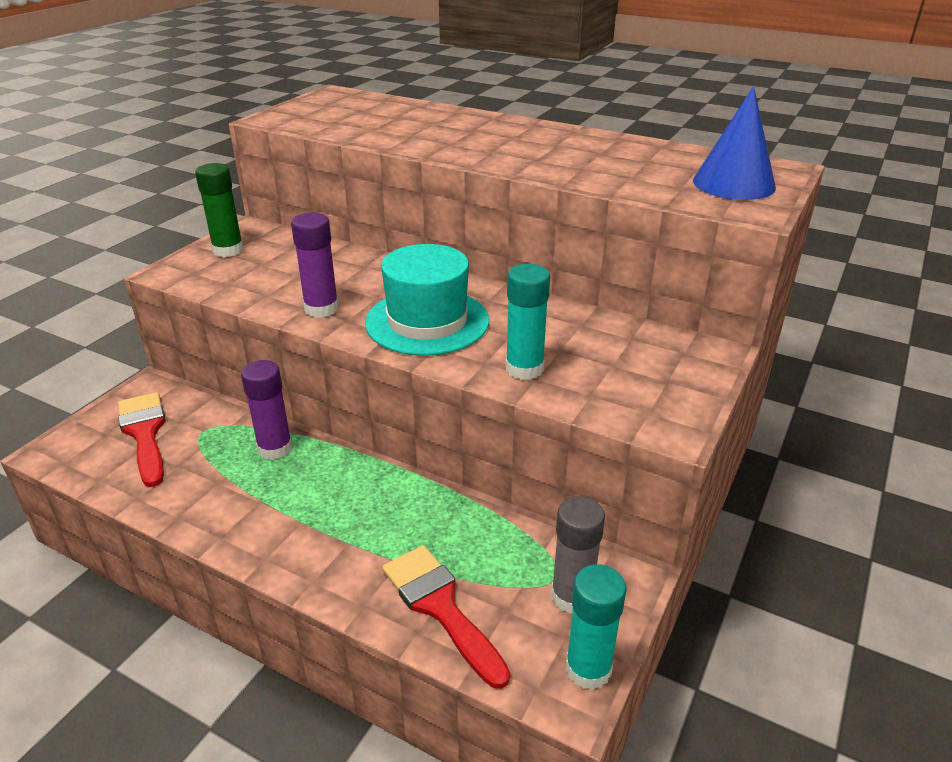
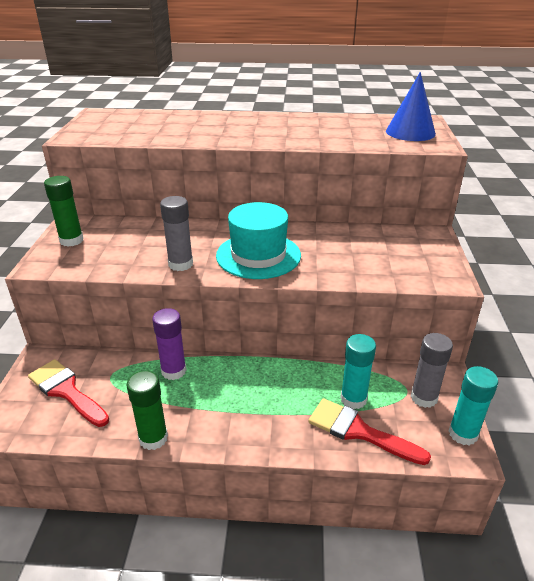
camera: 25 degrees left, 0 degrees up
(190, 520) = (153, 438): none -> green glue stick
(321, 309) = (180, 264): purple glue stick -> grey glue stick
(524, 369) = (343, 269): turquoise glue stick -> turquoise glue stick (353, 399)

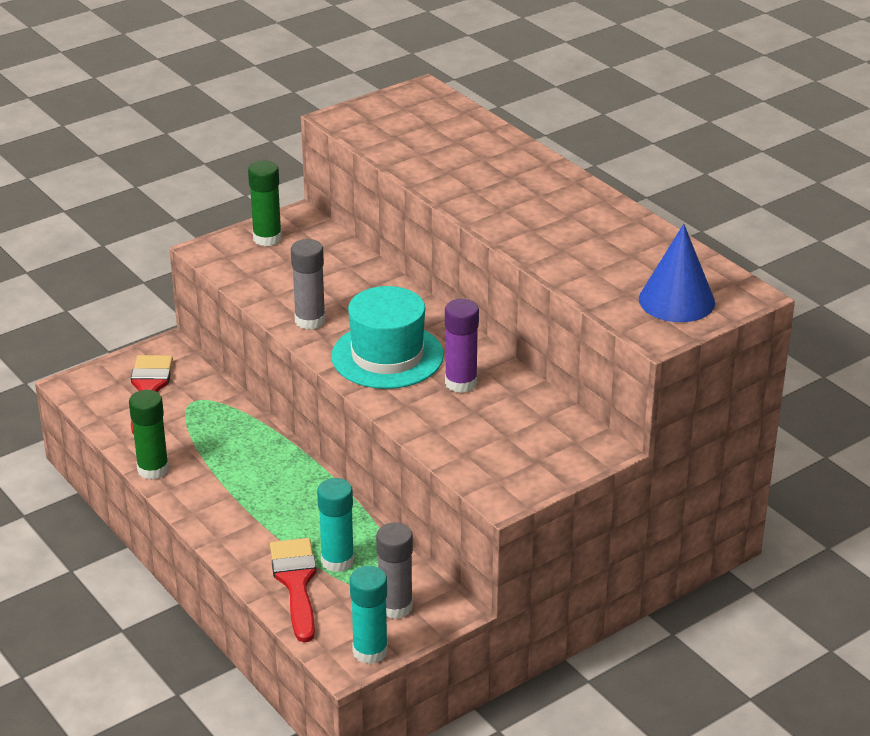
camera: 50 degrees right, 0 degrees up
(173, 371) = (243, 432): purple glue stick -> purple glue stick (461, 383)

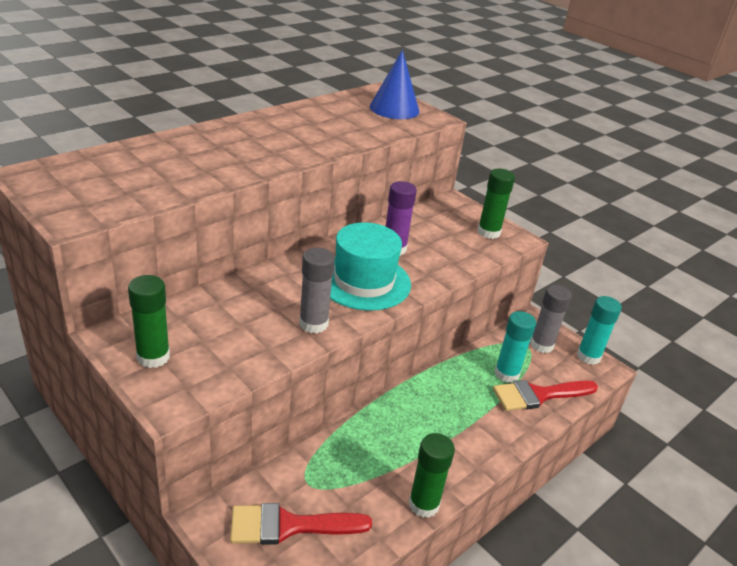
camera: 100 degrees left, 0 degrees up
(515, 471) = (488, 232): none -> green glue stick

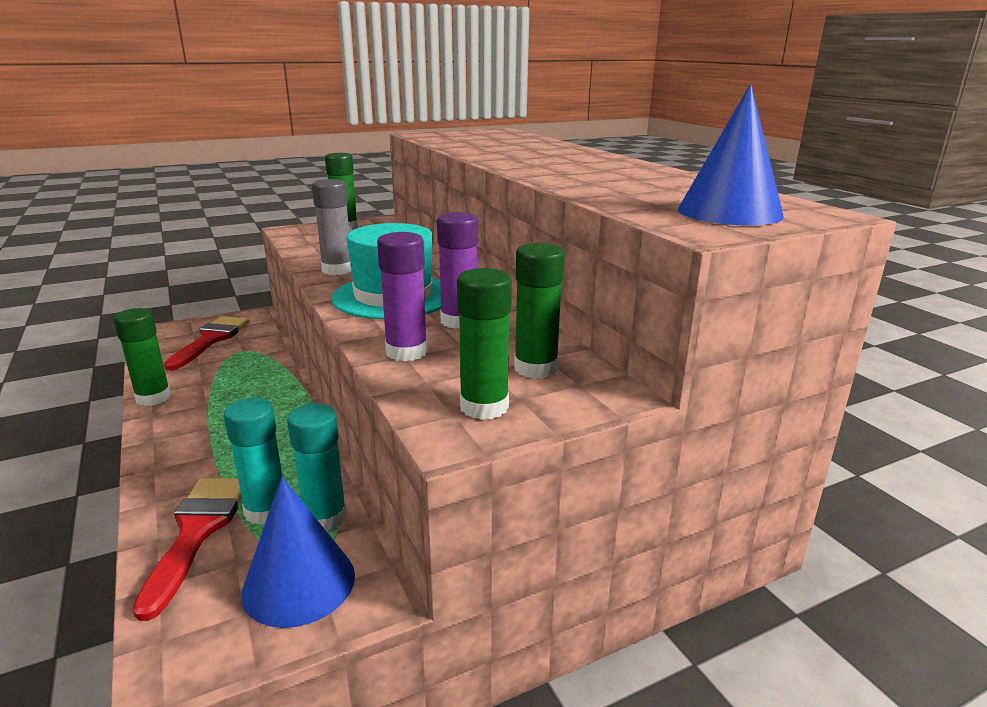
camera: 110 degrees right, 10 degrees down
(441, 220) = (535, 368): none -> green glue stick
(449, 261) = (406, 352): none -> purple glue stick
(541, 345) = (299, 583): grey glue stick -> blue cone
(588, 356) = (219, 652): turquoise glue stick -> turquoise glue stick (325, 517)

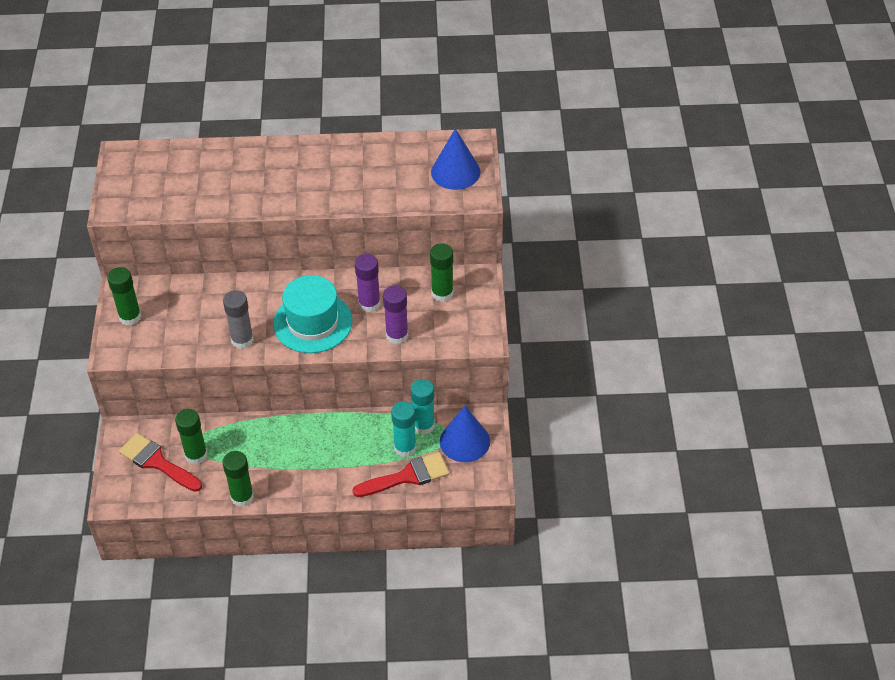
camera: 65 degrees left, 25 degrees up
(197, 532) = (407, 476): red brush -> red brush turned 135 degrees clockwise
(484, 407) = (467, 323): green glue stick -> green glue stick (196, 455)

